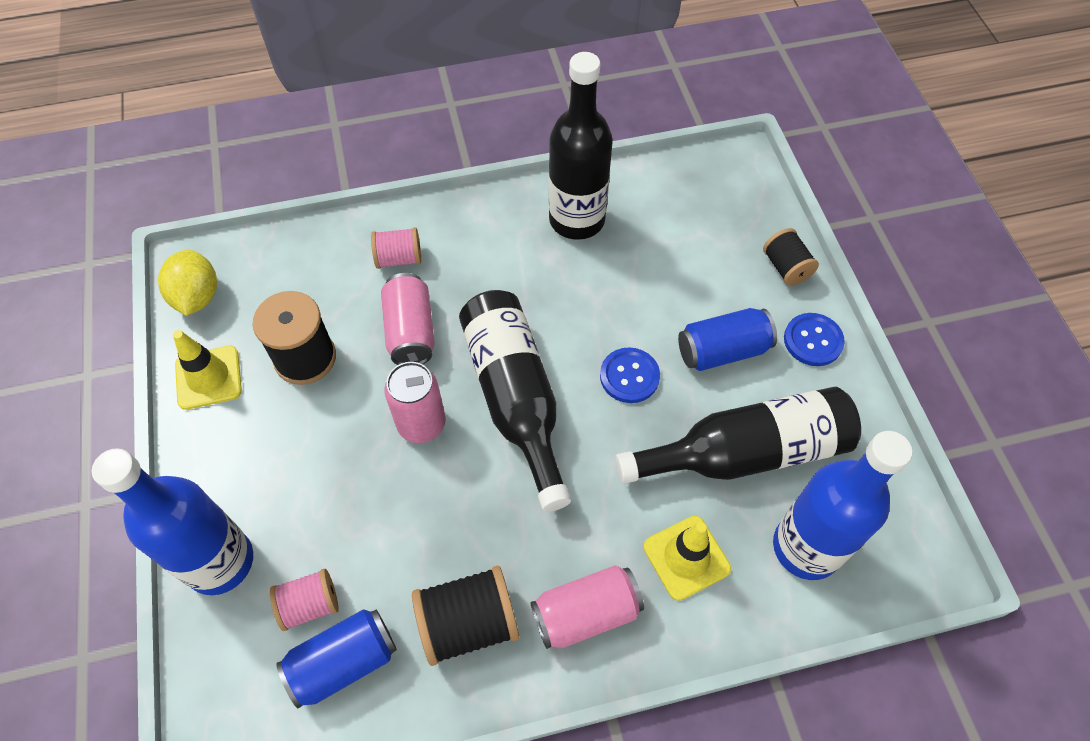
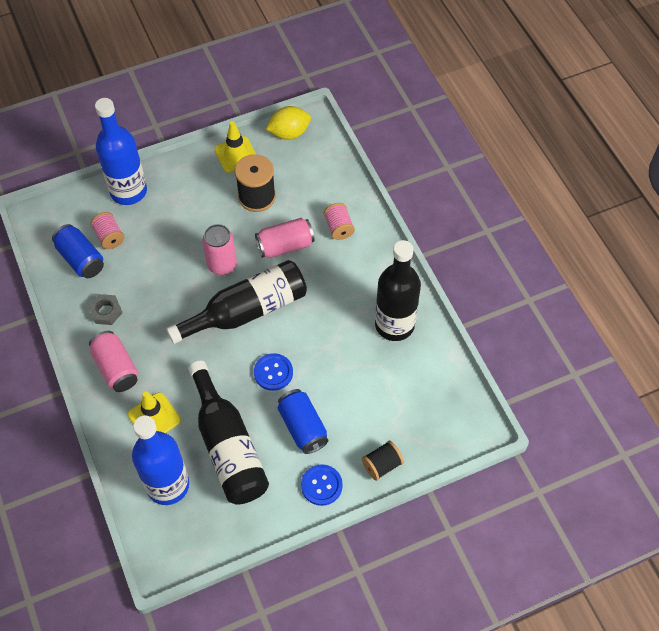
camera: 80 degrees right, 0 degrees up
(468, 623) = (106, 311): black spool -> grey nut

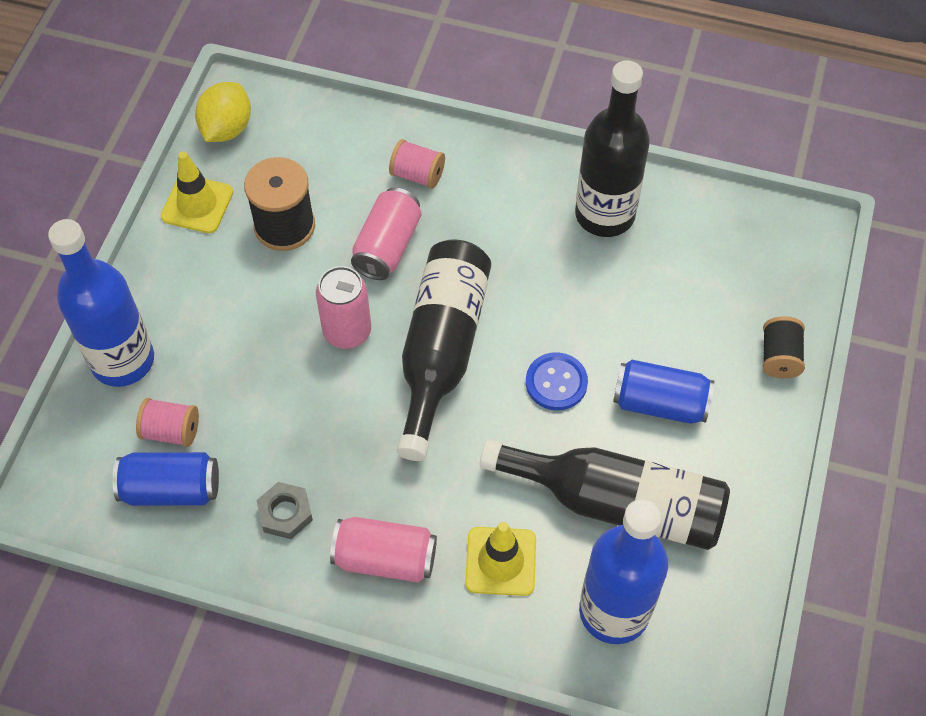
camera: 50 degrees left, 0 degrees up
(321, 485) = (755, 438): blue button -> none

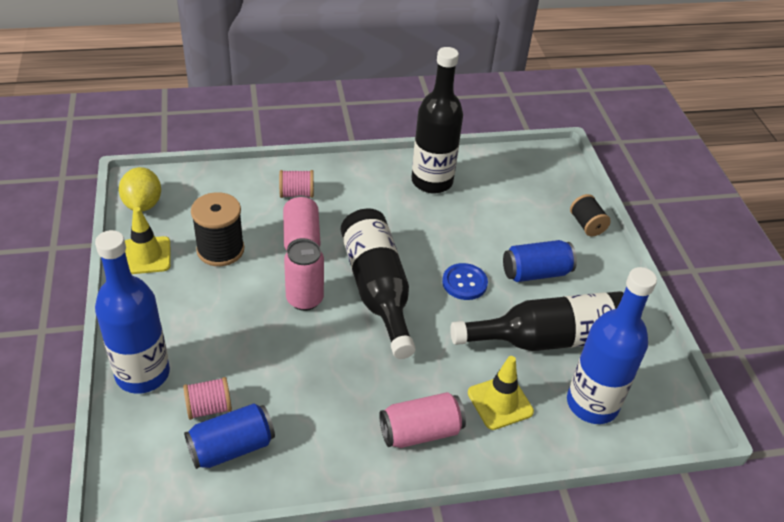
camera: 30 degrees left, 15 degrees down
(285, 513) = (329, 430): grey nut -> none

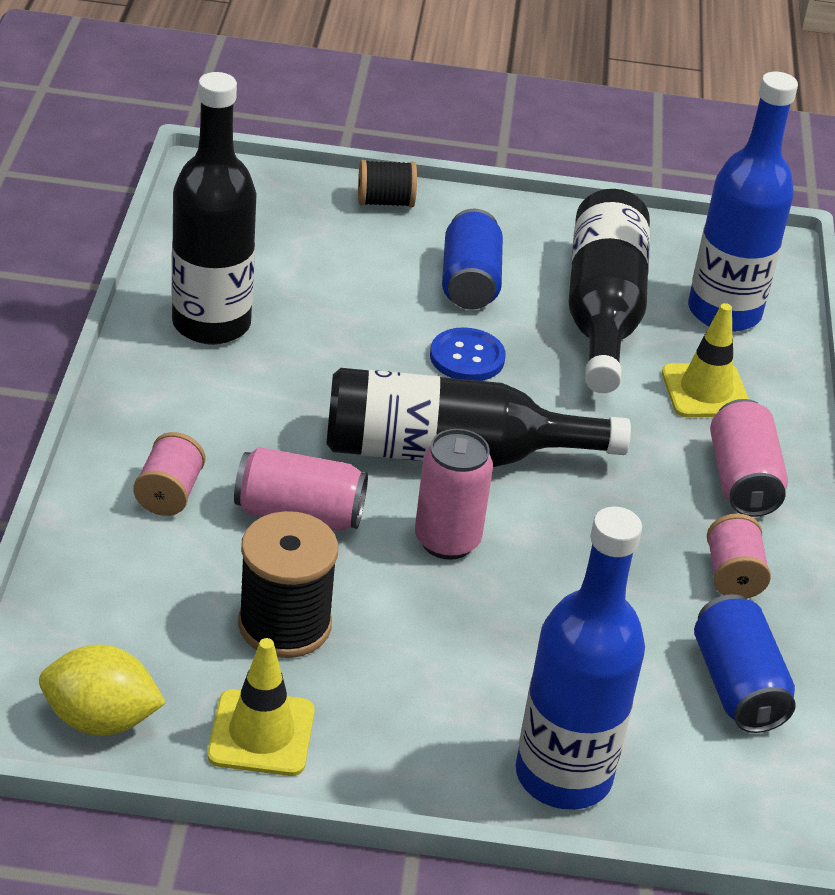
camera: 75 degrees left, 5 degrees down
(209, 407) = (654, 700): pink spool -> pink spool (732, 575)

